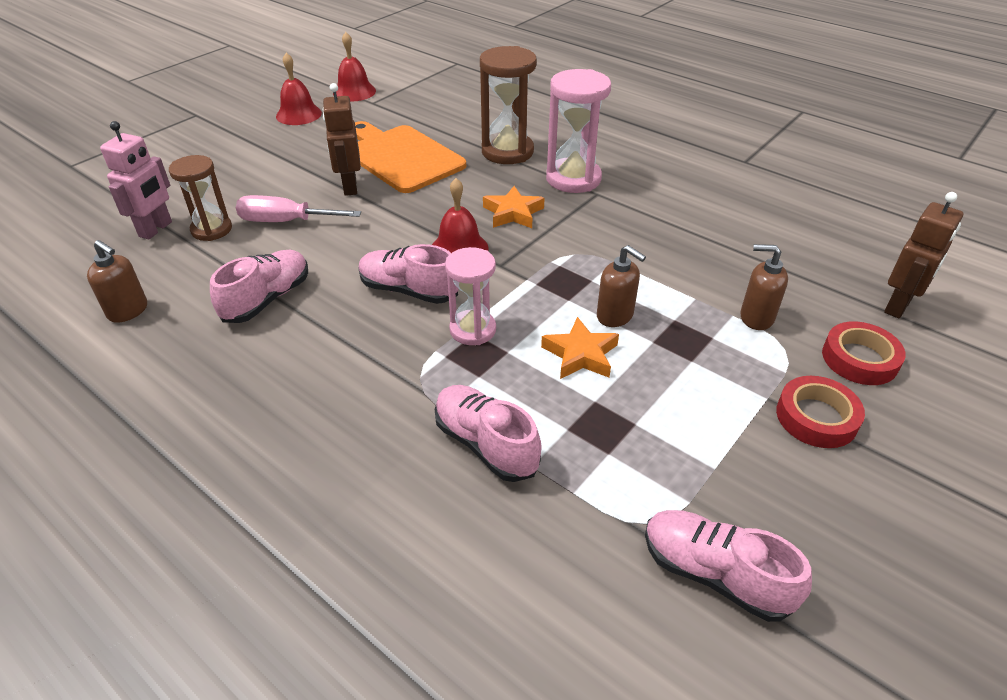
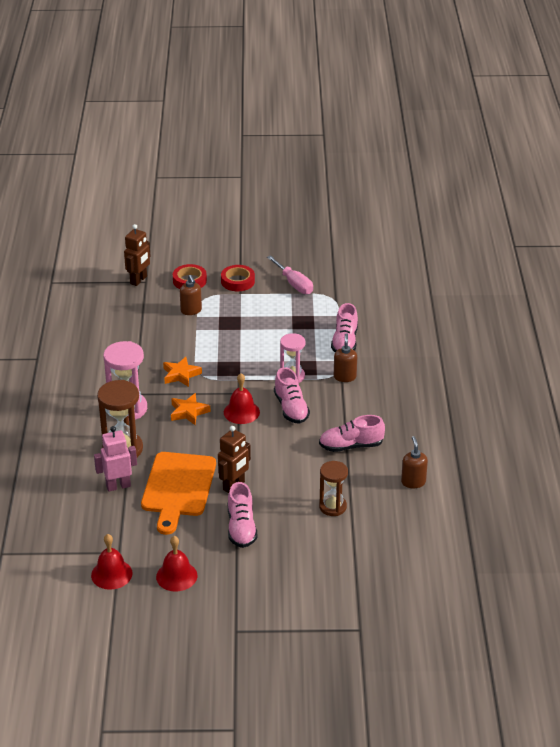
camera: 130 degrees left, 5 degrees down
(156, 229) = (358, 528): pink robot -> pink robot (118, 486)
(285, 221) = (293, 485): pink screwdriver -> pink screwdriver (294, 284)
(580, 354) = (271, 343): orange star -> orange star (181, 375)
(615, 316) = (235, 345): brown soap dispenser -> brown soap dispenser (345, 377)
(714, 574) = (333, 280): pink shoe -> pink shoe (241, 528)
(898, 306) = (139, 280): brown robot -> brown robot turned 120 degrees clockwise

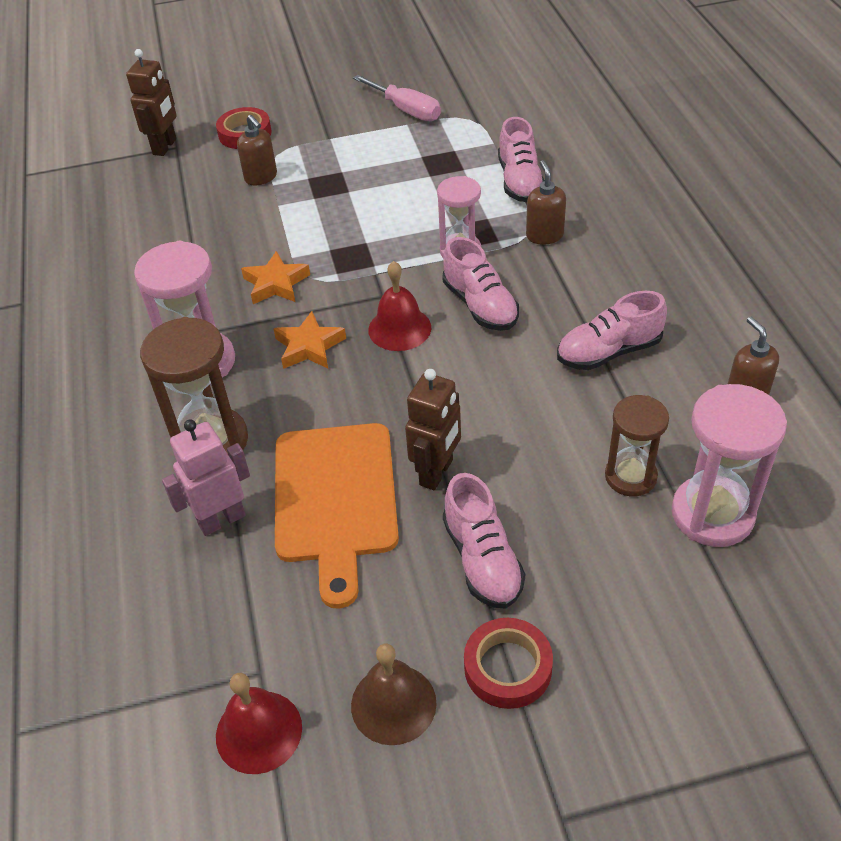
camera: 10 degrees left, 10 degrees up
(176, 576) = (393, 704): red bell -> brown bell
(238, 281) = (319, 121): red tape -> red tape (508, 667)
(365, 531) = (712, 514): none -> pink hourglass

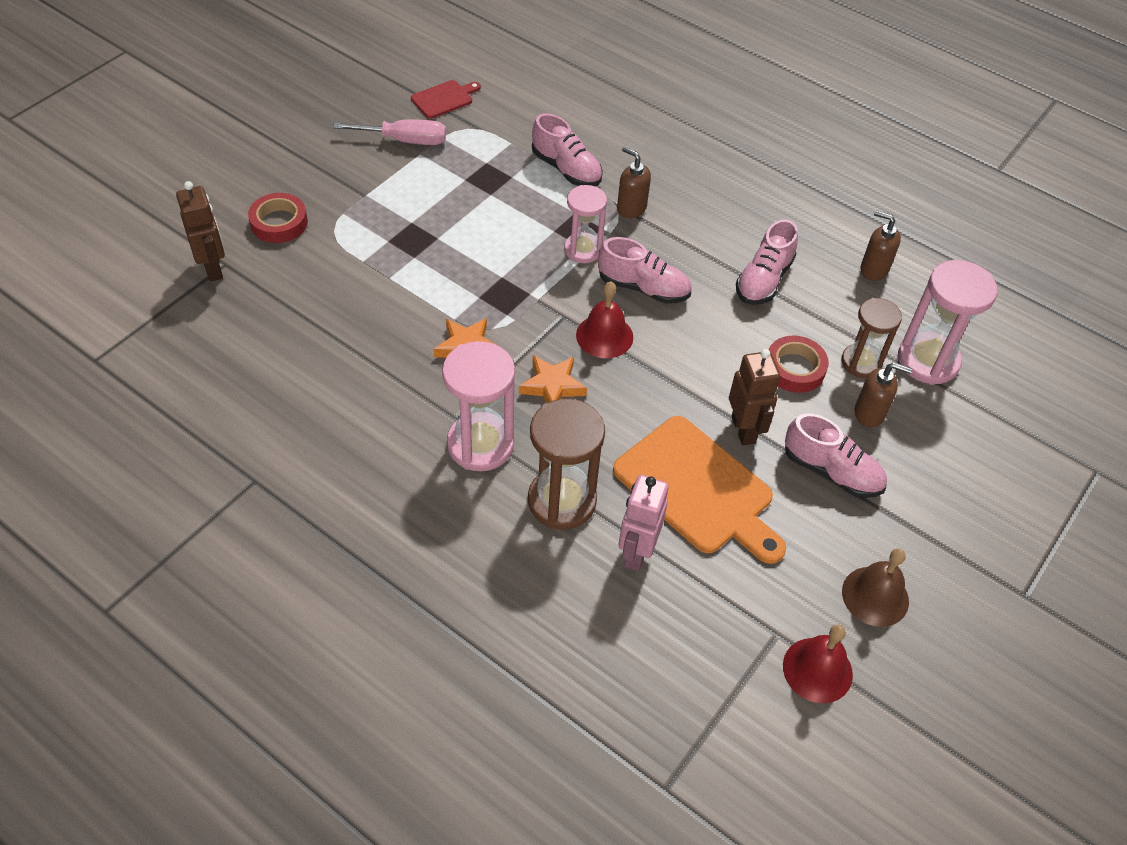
camera: 45 degrees left, 5 degrees up
(261, 177) = (344, 259): brown soap dispenser -> brown soap dispenser (869, 413)
(474, 90) = (444, 99): none -> red cutting board
(508, 667) = (913, 529): red tape -> red tape (794, 368)

